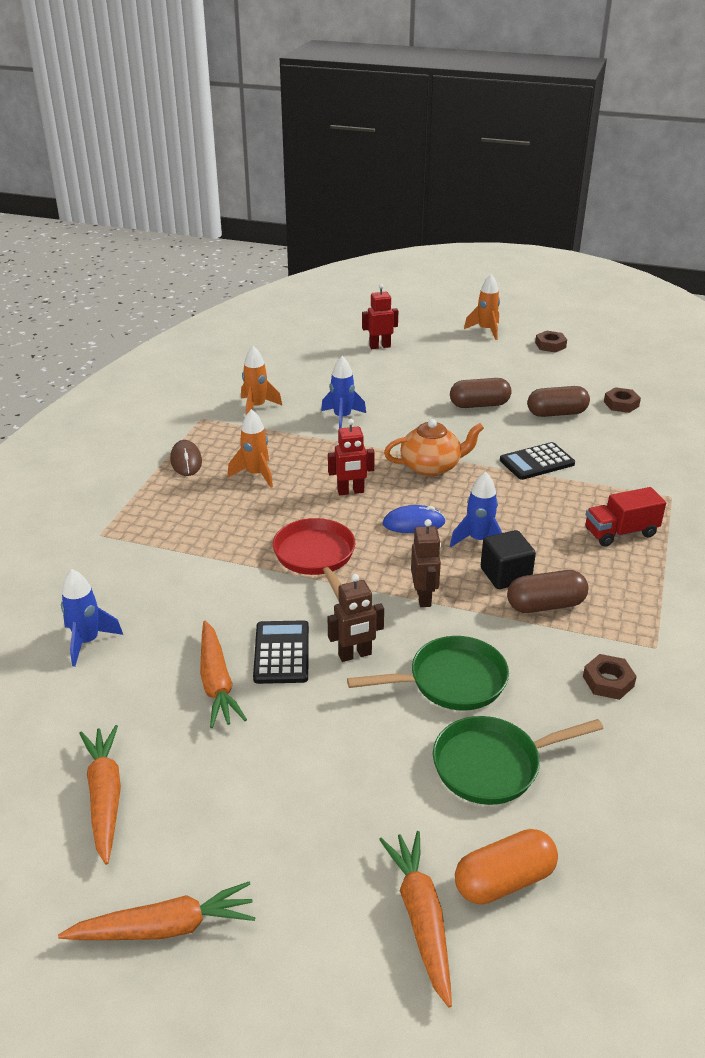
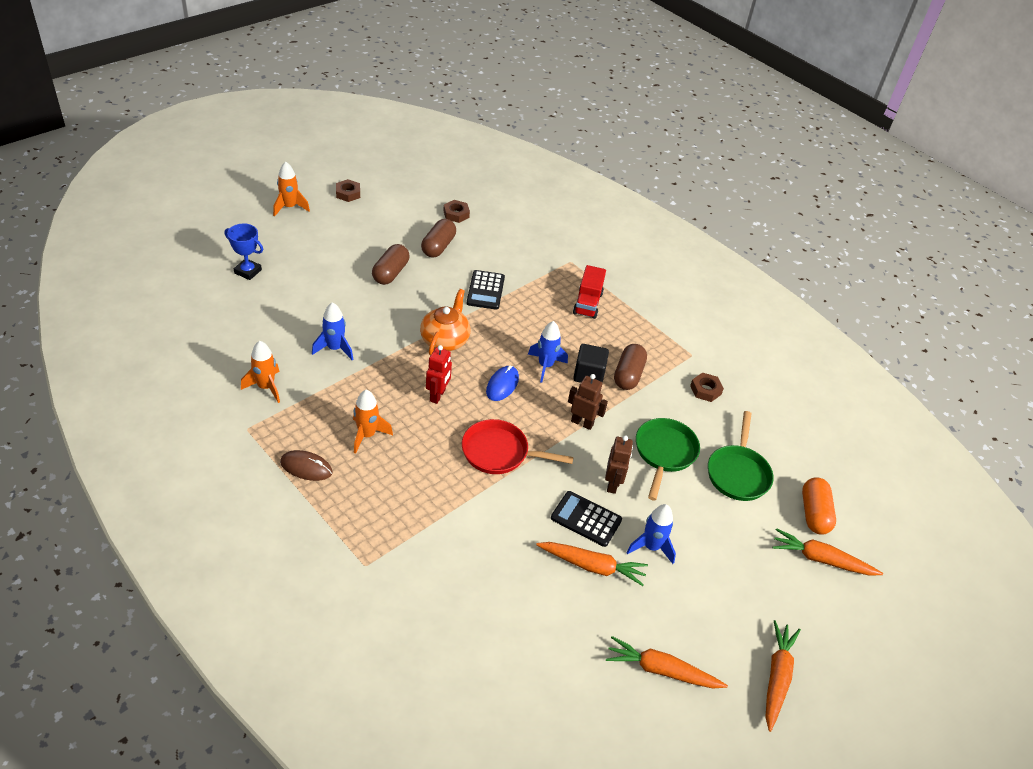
camera: 65 degrees left, 10 degrees up
(87, 641) = (498, 624): blue rocket -> blue rocket (651, 547)
(380, 346) = (248, 271): red robot -> blue trophy

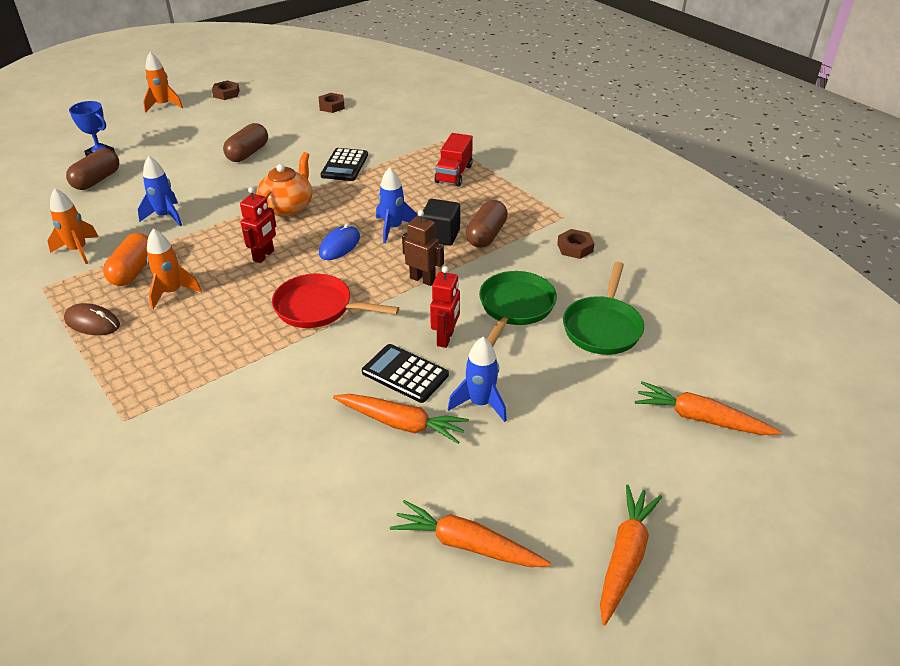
camera: 10 degrees right, 5 degrees down
(438, 247) = (305, 132): brown capsule -> brown capsule (97, 180)
(612, 484) = (445, 338): brown robot -> red robot
(814, 513) = (695, 369): orange capsule -> orange capsule (133, 271)

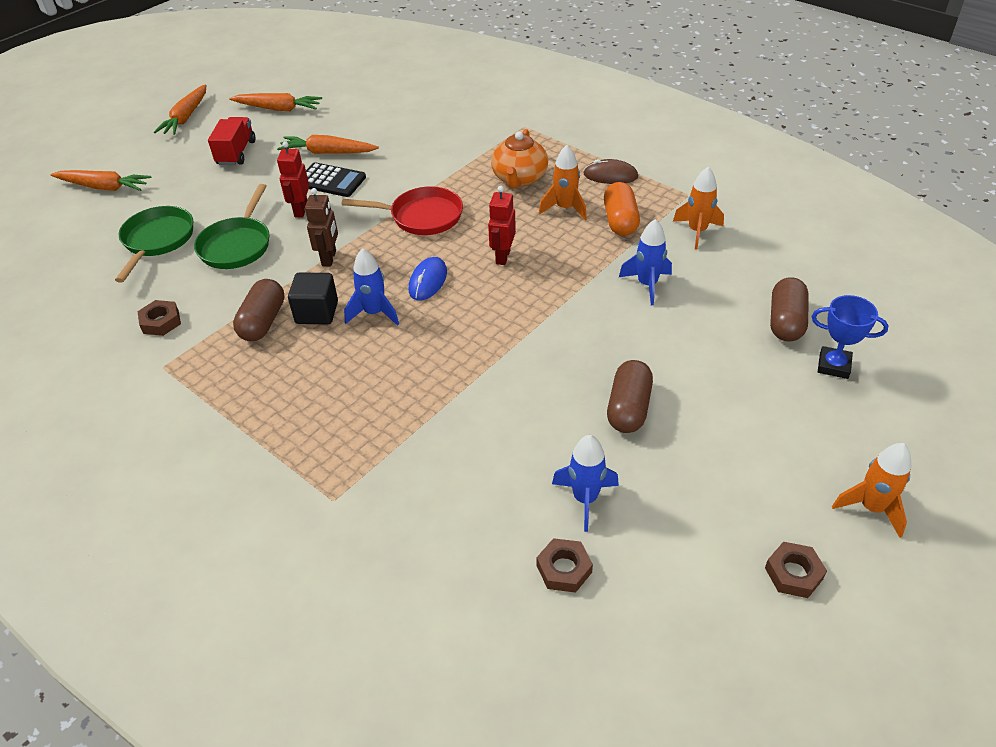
camera: 170 degrees right, 5 degrees up
(288, 207) = (513, 321): orange teapot -> orange teapot (519, 178)
(345, 165) = (473, 408): black calculator -> none
(422, 279) = (329, 258): brown robot -> brown robot turned 105 degrees counterclockwise
(453, 174) = (309, 419): red truck -> red truck (236, 153)
(480, 403) = (270, 172): blue rocket -> blue rocket (585, 499)

